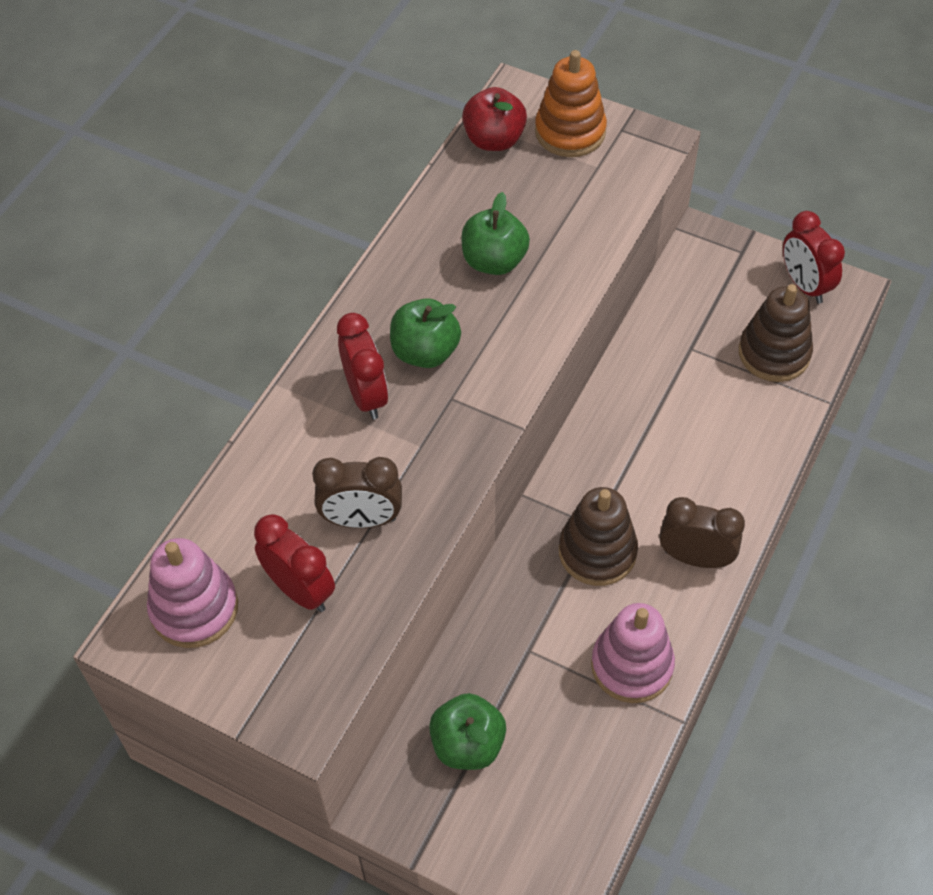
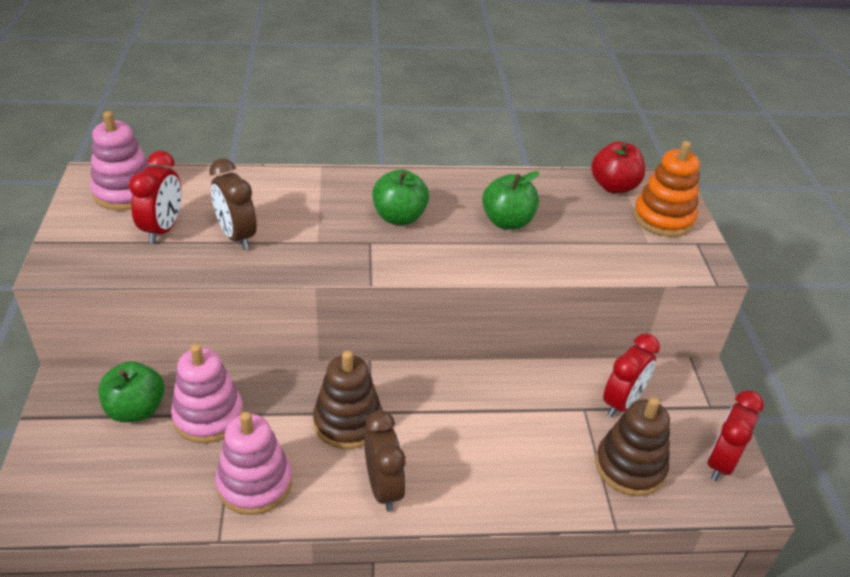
camera: 55 degrees right, 15 degrees down
(366, 395) = (341, 204): red clock -> red clock (622, 402)
(517, 676) = (208, 416): none -> pink stacking toy

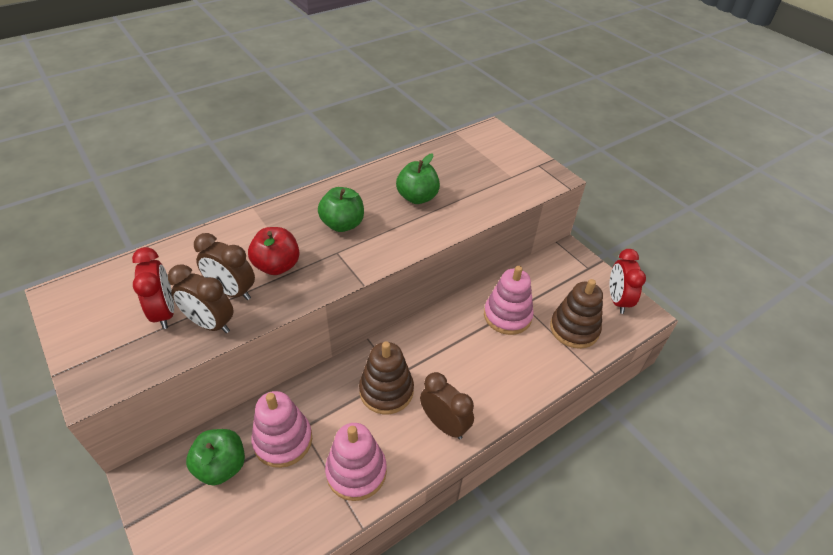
camera: 30 degrees left, 5 degrees up
(125, 192) = (103, 295): pink stacking toy -> pink stacking toy (507, 316)
(193, 256) = (210, 324): none -> brown clock
(614, 186) = (463, 145): red apple -> red apple (277, 266)
(622, 402) = (541, 289): red clock -> none
(663, 218) = (508, 156): orange stacking toy -> none

